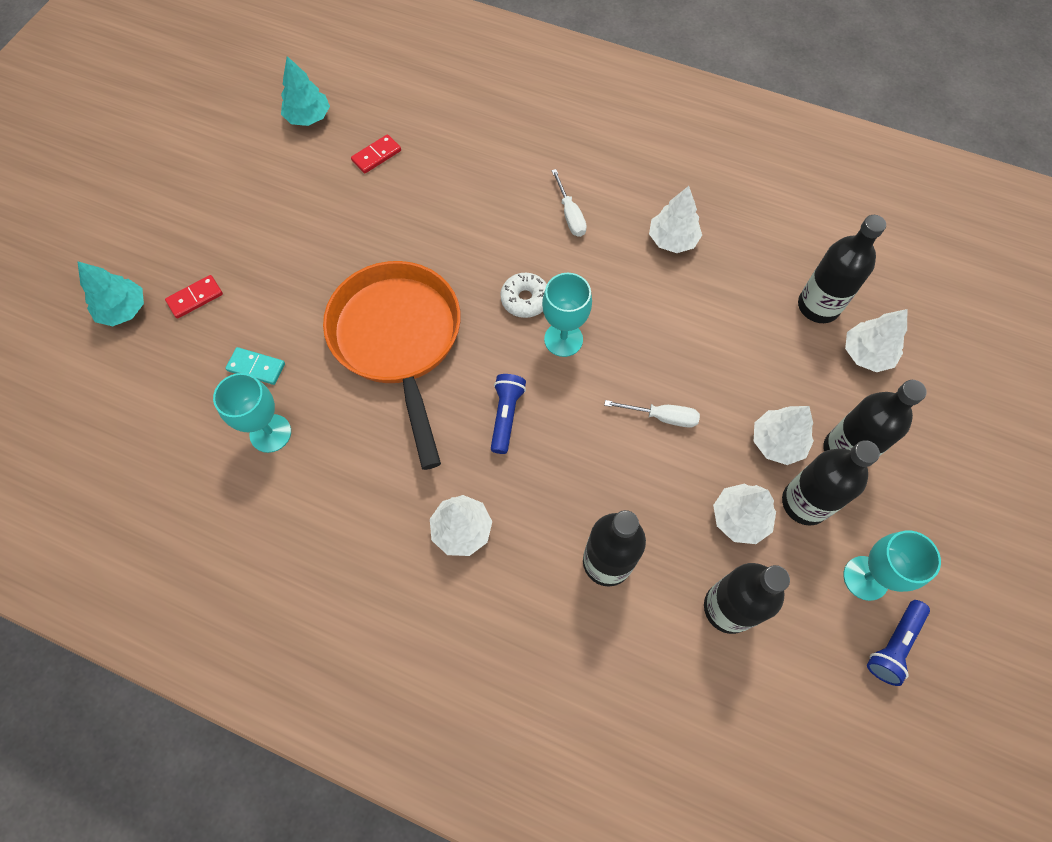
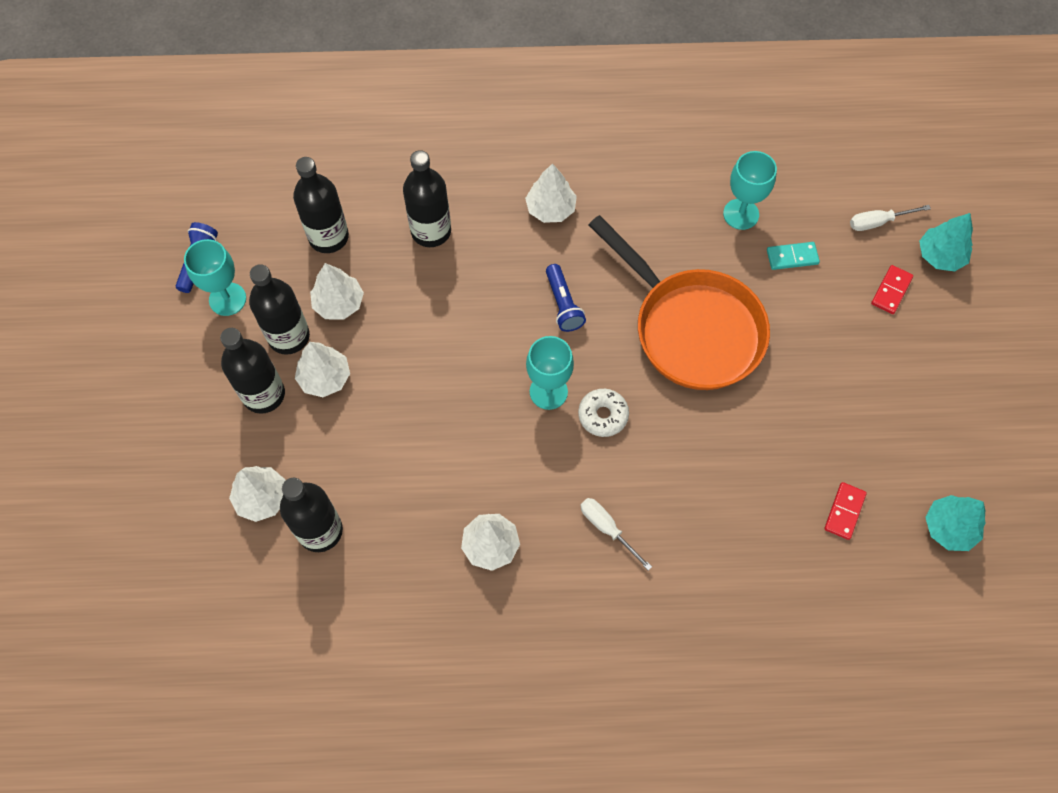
camera: 155 degrees right, 0 degrees up
(662, 417) = (432, 358): white screwdriver -> white screwdriver (878, 222)

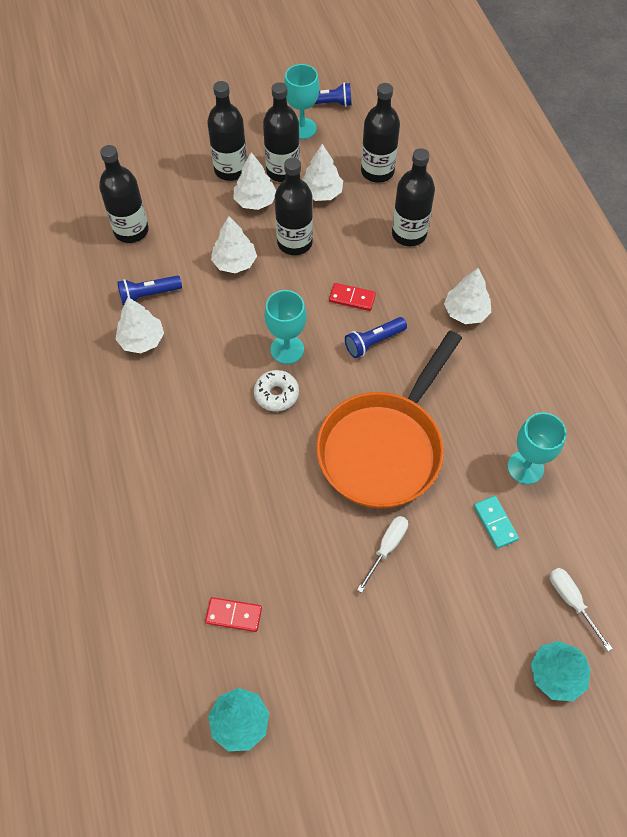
camera: 75 degrees right, 5 degrees down
(262, 498) = (149, 191): white tree -> white tree (235, 262)
(403, 349) = (294, 243): none -> black bottle
(427, 526) = (148, 295): none -> blue flashlight
(607, 529) = (173, 419): white screwdriver -> white screwdriver (386, 548)
(891, 291) = (492, 626): red domino -> red domino (352, 298)

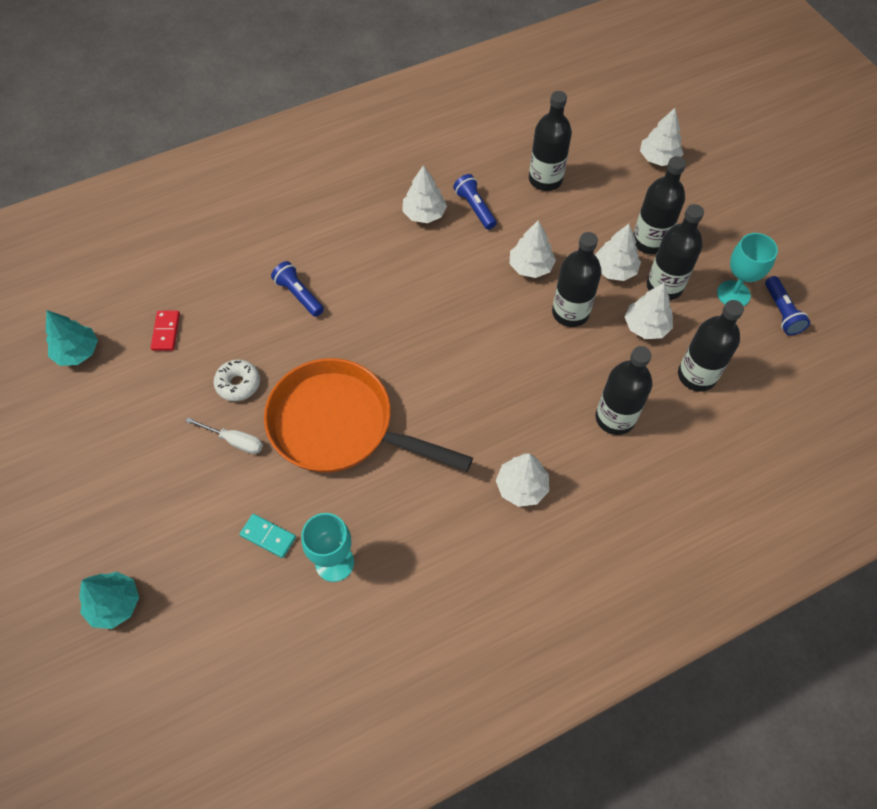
camera: 80 degrees right, 0 degrees up
(135, 141) = (658, 158): none -> white tree
(276, 394) = (385, 327): white donut -> white donut (238, 384)
(287, 349) = (437, 327): turquoise goblet -> none
(352, 298) = (513, 374): red domino -> none
(373, 342) = (462, 401): blue flashlight -> blue flashlight (299, 295)
(495, 523) = (268, 536): turquoise domino -> turquoise domino turned 60 degrees clockwise
(571, 601) = (188, 616): white screwdriver -> none

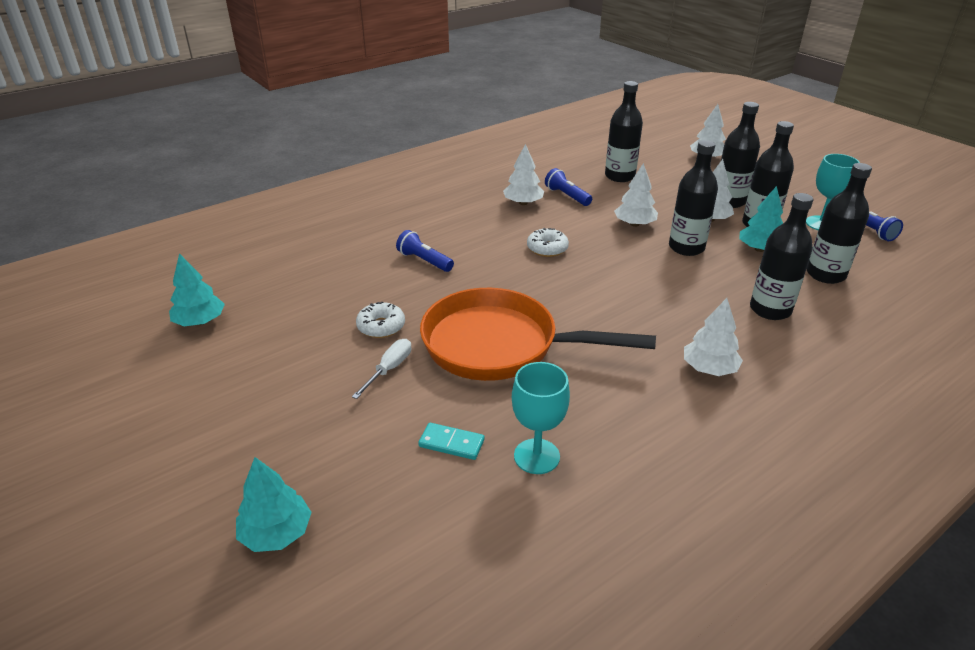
camera: 10 degrees left, 25 degrees down
(166, 332) = (295, 298): red domino -> none
(234, 441) = (389, 369): white screwdriver -> white screwdriver turned 75 degrees counterclockwise
(426, 293) = (547, 248): none -> white donut
(646, 326) = (759, 249): white tree -> turquoise tree

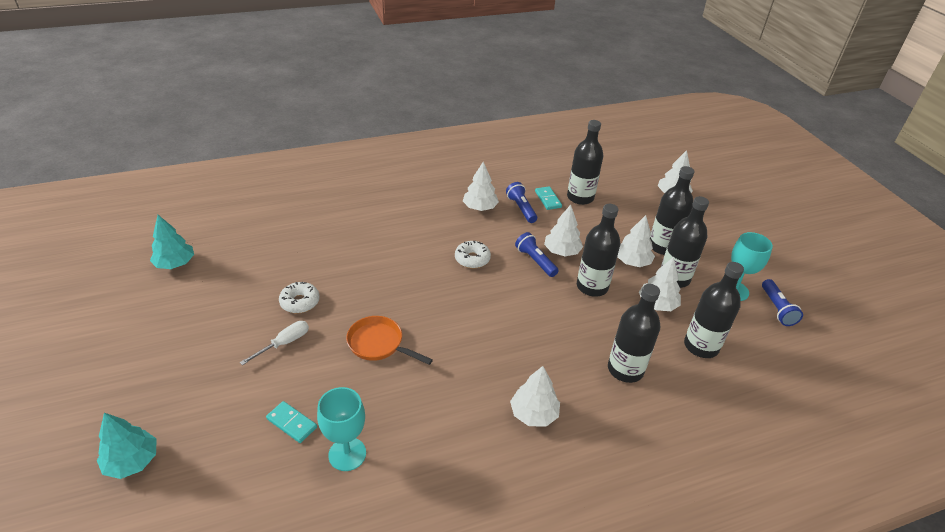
camera: 15 degrees right, 5 degrees up
(424, 261) = (367, 247): blue flashlight -> blue flashlight (535, 261)
(500, 345) = (379, 344): orange pan -> orange pan, size x0.50
(588, 183) = (548, 199): none -> turquoise domino
(759, 249) = (657, 304): turquoise tree -> white tree

